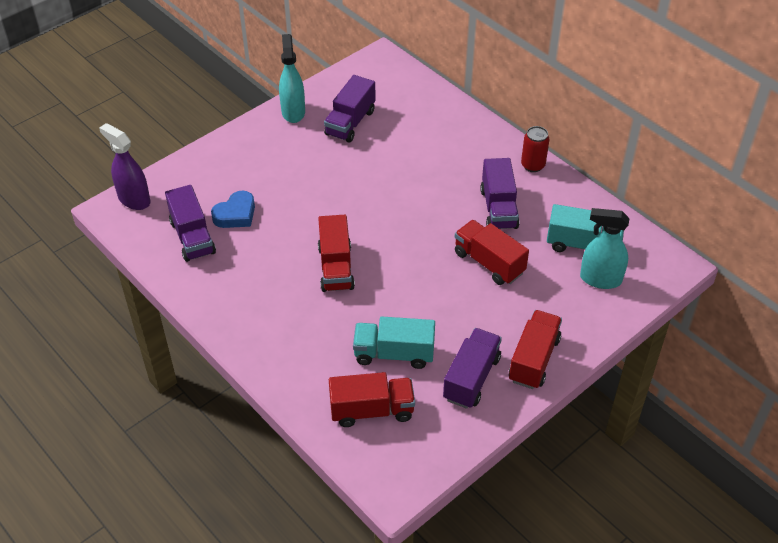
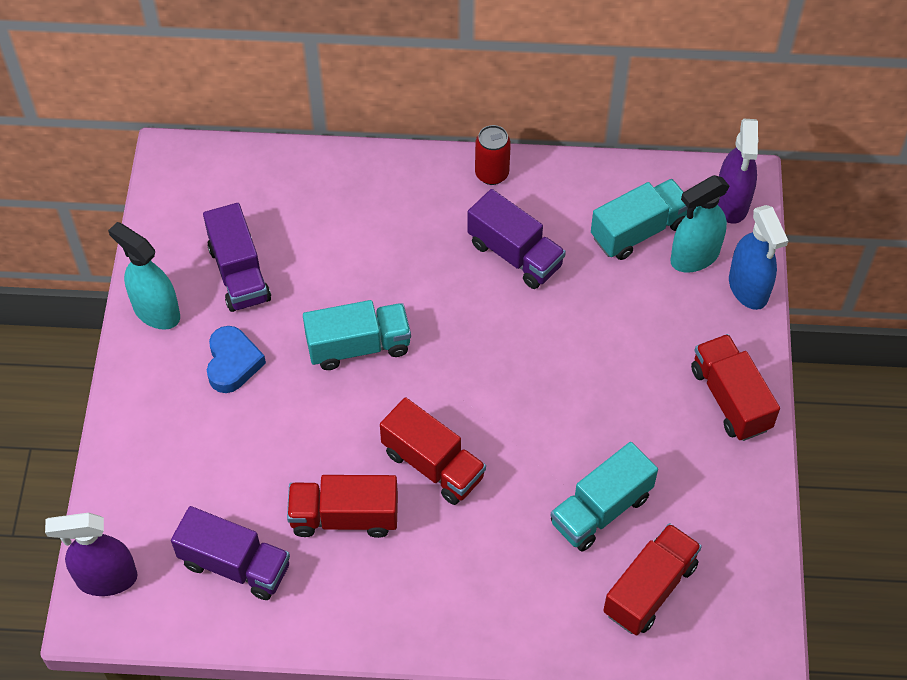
camera: 45 degrees left, 10 degrees up
(236, 214) = (249, 495): blue heart -> blue heart (233, 363)
(366, 191) = (358, 346): none -> turquoise truck
(471, 378) = (699, 470): purple truck -> none
(489, 263) = (575, 327): red truck -> red truck (344, 517)
(613, 316) = (748, 288): none -> blue spray bottle
(656, 270) = (731, 203): none -> purple spray bottle

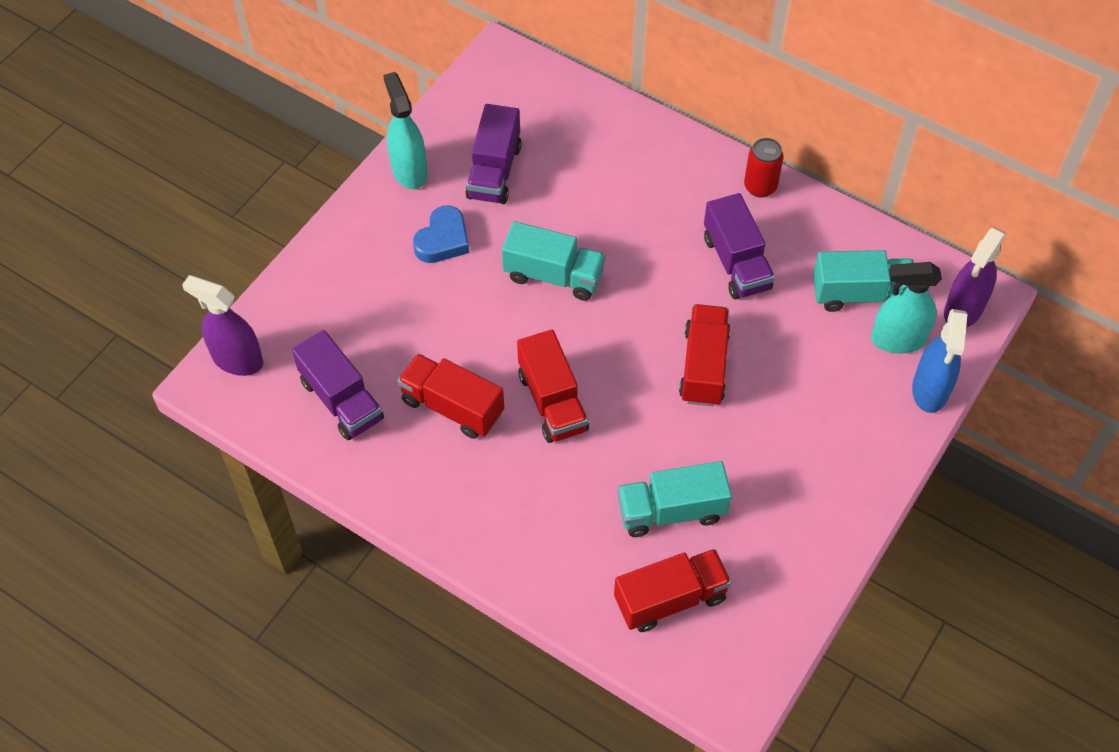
camera: 30 degrees right, 0 degrees up
(730, 399) = (850, 476): red truck -> red truck (703, 366)

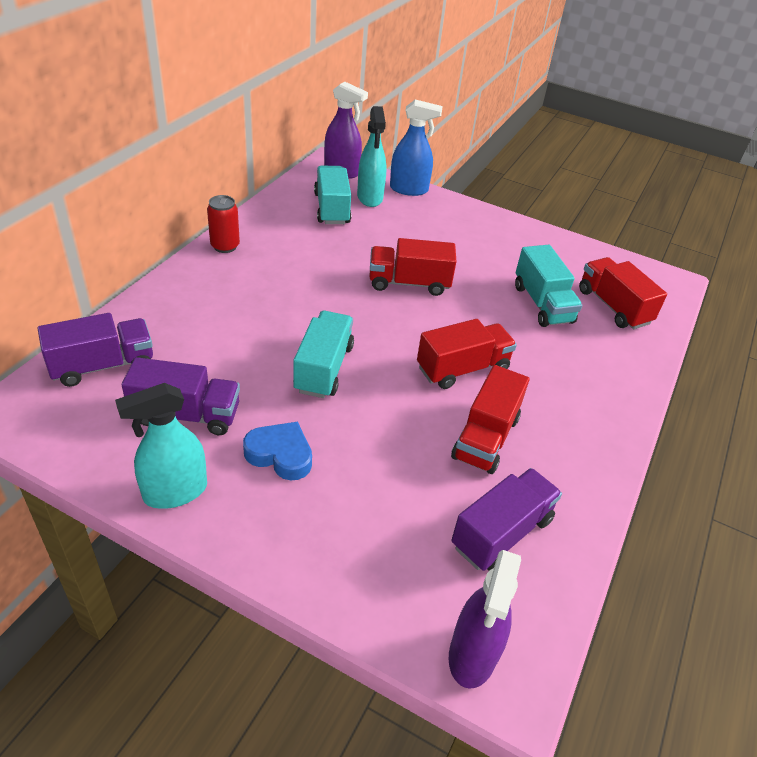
camera: 100 degrees left, 15 degrees down
(736, 263) = (305, 262): purple truck -> purple truck (103, 365)

